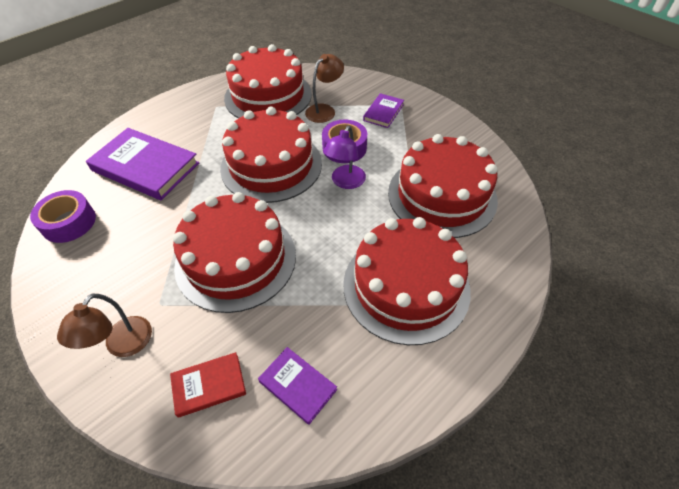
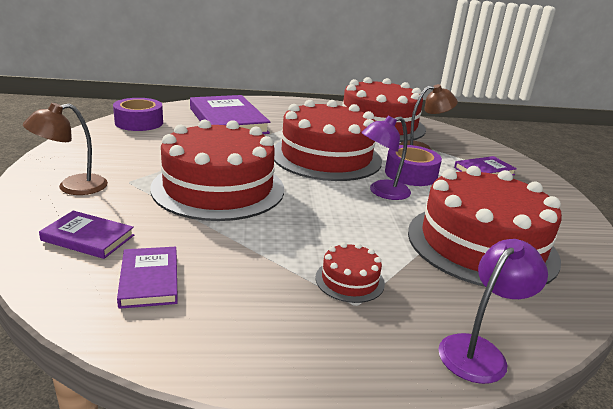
camera: 35 degrees right, 25 degrees down
(209, 385) = (88, 238): red book -> purple book
(406, 286) = (349, 280): red cake -> red cake, size x0.41
(508, 289) = (479, 351): none -> purple lamp

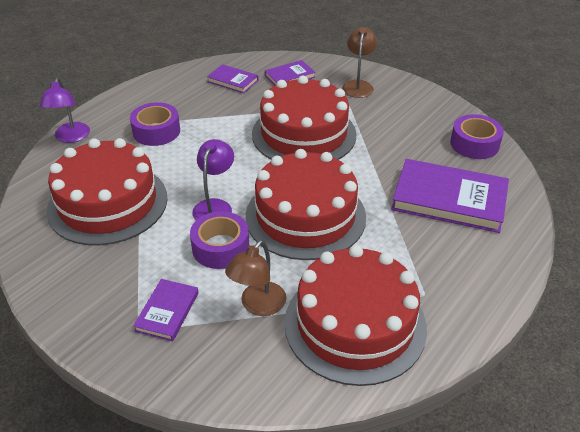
camera: 135 degrees right, 15 degrees up
(349, 280) = (156, 131): red cake -> purple tape

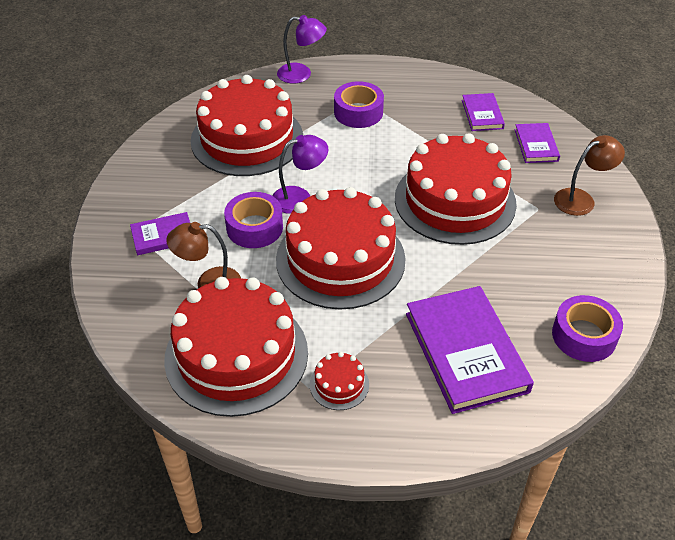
camera: 55 degrees right, 5 degrees up
(71, 137) = (301, 74): purple lamp -> purple lamp turned 135 degrees counterclockwise
(289, 76) = (536, 145): purple book -> purple book turned 60 degrees clockwise
(432, 277) = (339, 384): none -> red cake

